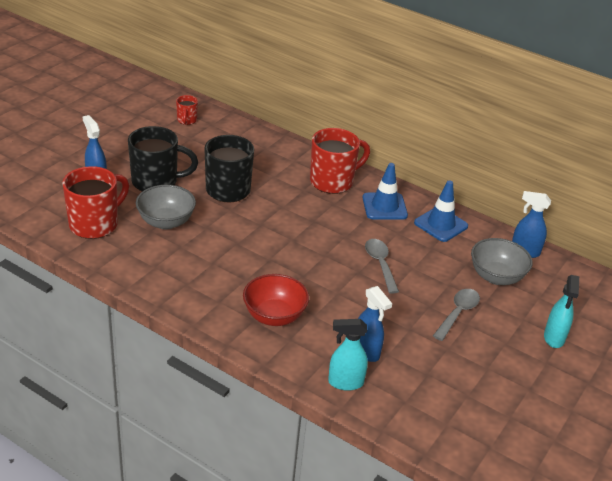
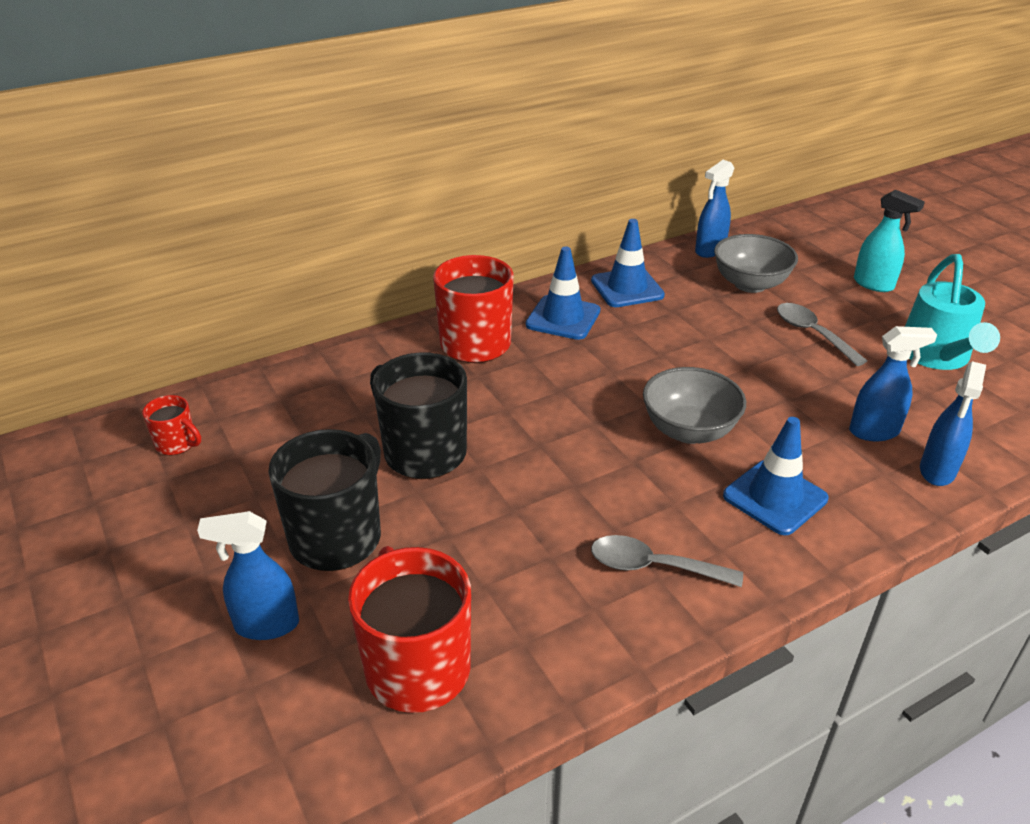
camera: 60 degrees left, 0 degrees up
(166, 222) = (469, 557): grey bowl -> grey bowl (689, 430)
(274, 316) = (775, 497): red bowl -> blue traffic cone
(345, 382) = (937, 471): turquoise spray bottle -> blue spray bottle
(380, 264) = (689, 361): grey spoon -> grey spoon (653, 567)
(480, 377) = (937, 357): none -> turquoise watering can

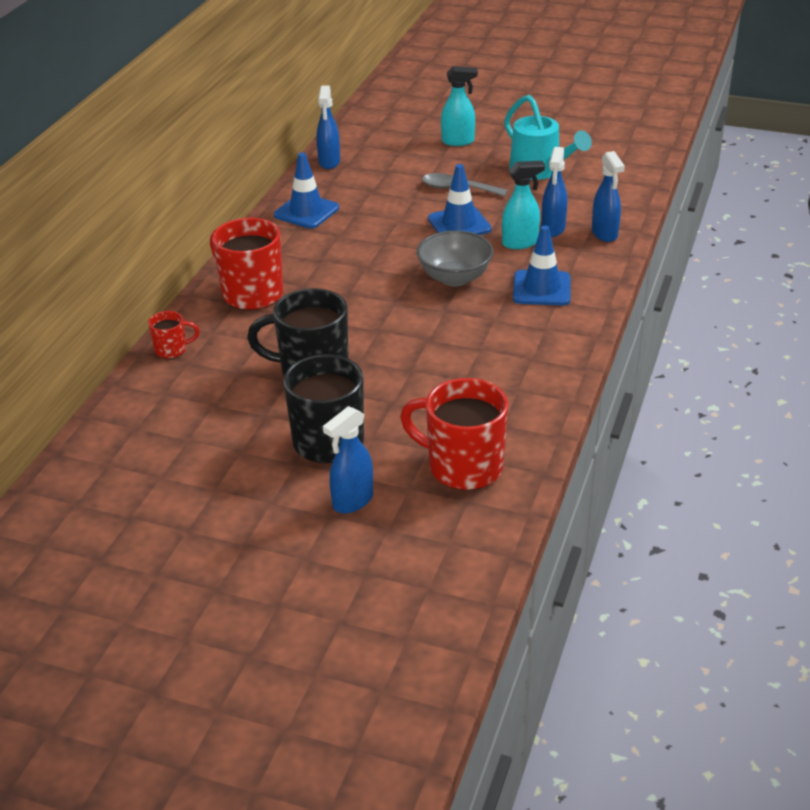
camera: 40 degrees left, 0 degrees up
(177, 444) = (132, 456): red mug -> red mug (172, 350)
(563, 318) = (289, 250): blue traffic cone -> blue traffic cone (459, 224)
(653, 567) = (522, 355): grey spoon -> none
(750, 284) = (383, 174): grey bowl -> none
(813, 429) = (520, 243): none -> turquoise spray bottle
(874, 432) = (553, 229): blue spray bottle -> blue spray bottle turned 150 degrees clockwise

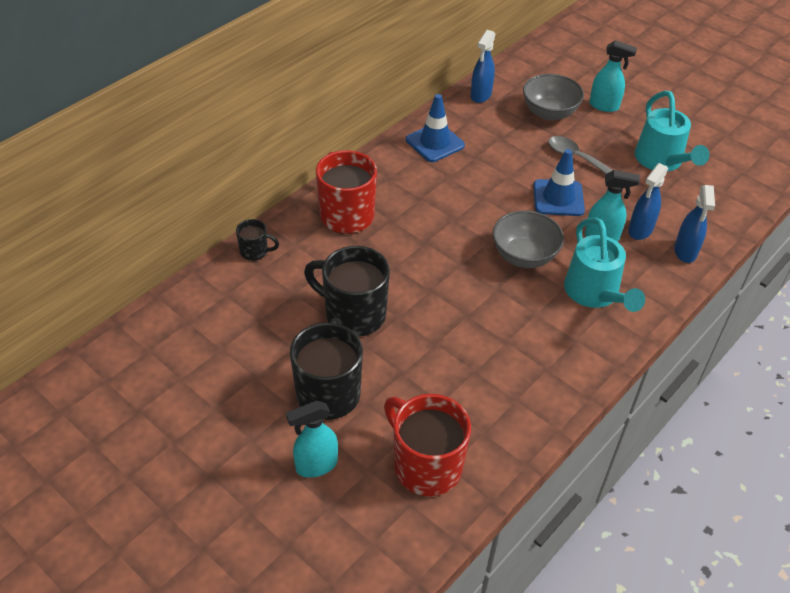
camera: 20 degrees right, 10 degrees up
(172, 350) = (255, 252): red mug -> black mug
(352, 501) = (316, 465): blue spray bottle -> turquoise spray bottle
(407, 159) = (549, 113): none -> grey bowl
(541, 288) = (595, 294): blue traffic cone -> turquoise watering can

